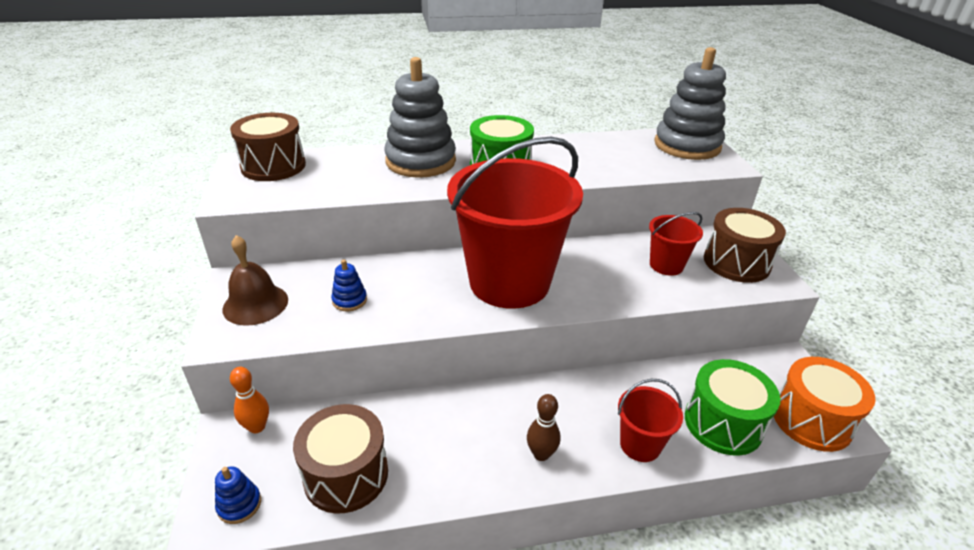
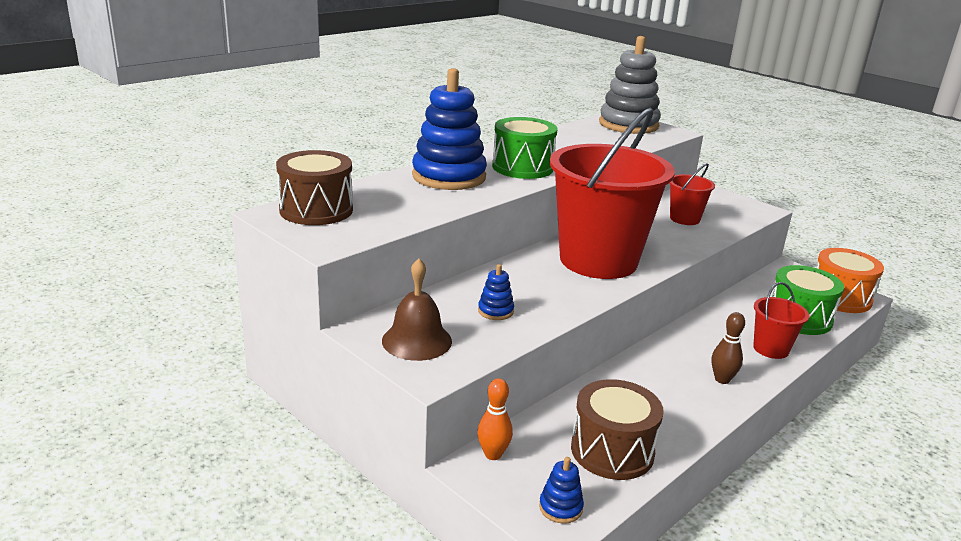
camera: 35 degrees left, 10 degrees down
(420, 161) = (449, 177): grey stacking toy -> blue stacking toy
(736, 262) = (723, 205): brown drum -> none

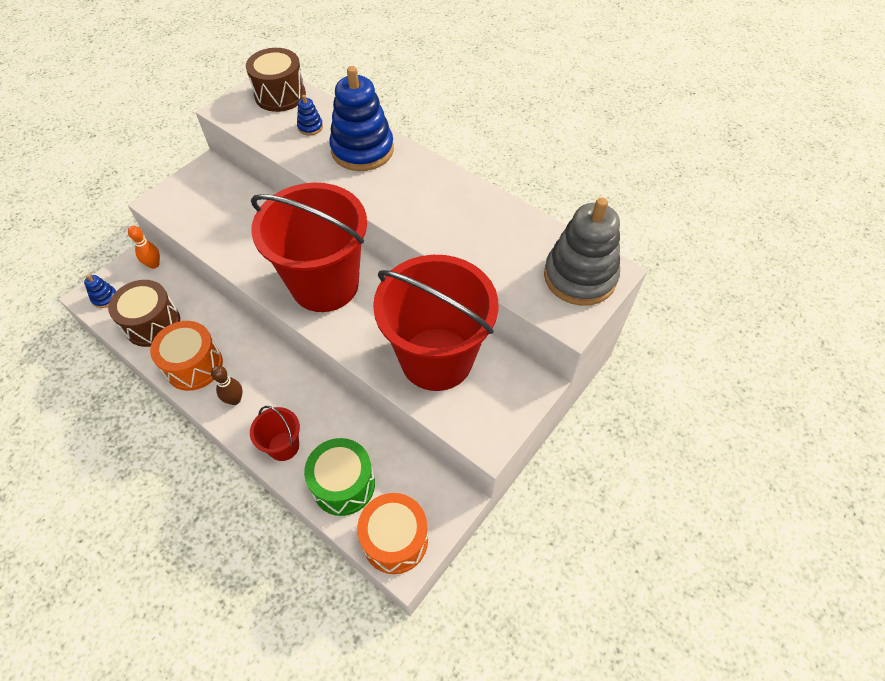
camera: 85 degrees right, 30 degrees up
(417, 340) = (195, 191): brown bell -> none
(495, 311) = (234, 225): blue stacking toy -> blue stacking toy (310, 127)
(522, 167) = (399, 193): green drum -> none
(679, 411) = (194, 365): none -> orange drum
(684, 219) = (436, 359): red bucket -> red bucket, size x2.31

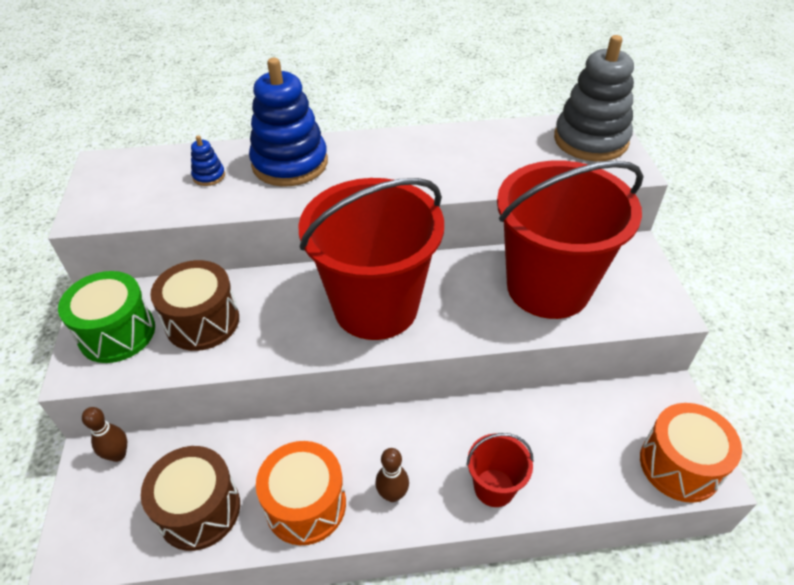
camera: 45 degrees left, 10 degrees down
(105, 298) = (97, 537): blue stacking toy -> none
(154, 264) = (118, 454): orange bowling pin -> brown bowling pin
(280, 95) = (133, 170): brown drum -> brown drum (202, 321)
(343, 484) = (585, 466): green drum -> green drum (117, 333)

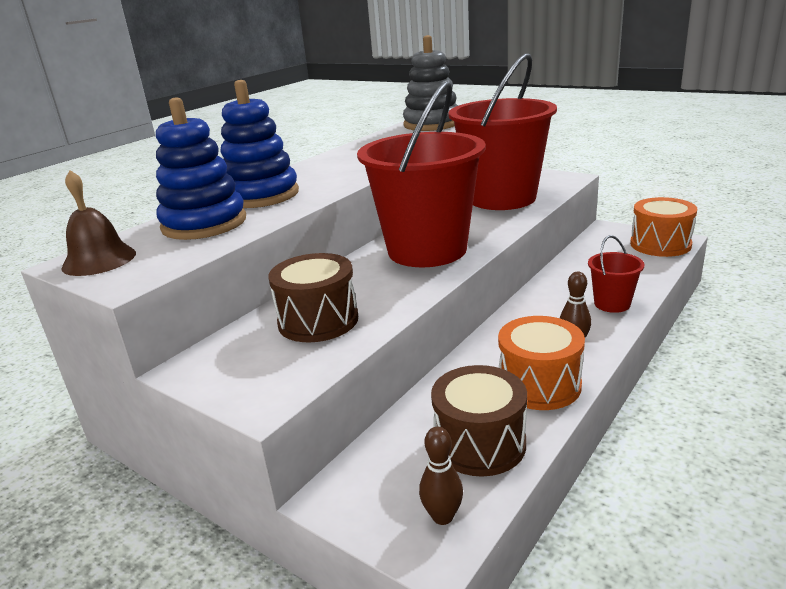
camera: 45 degrees left, 20 degrees down
(113, 174) = (99, 260): none -> brown bell
(117, 333) = (253, 367): green drum -> none
(118, 454) = (351, 476): brown bowling pin -> brown bowling pin (442, 516)
(209, 176) = (204, 224): blue stacking toy -> blue stacking toy, size x2.41

